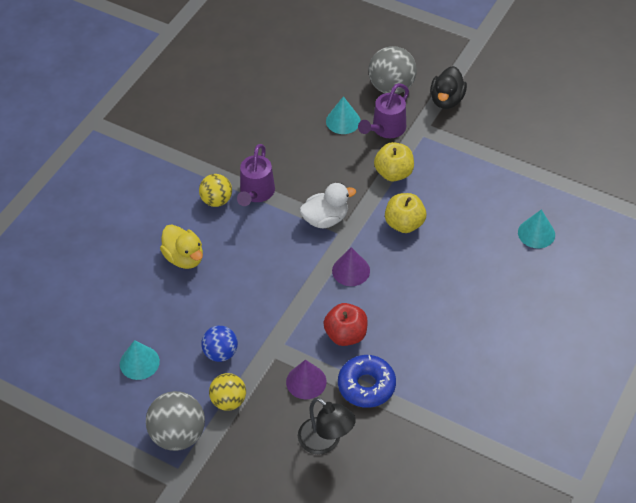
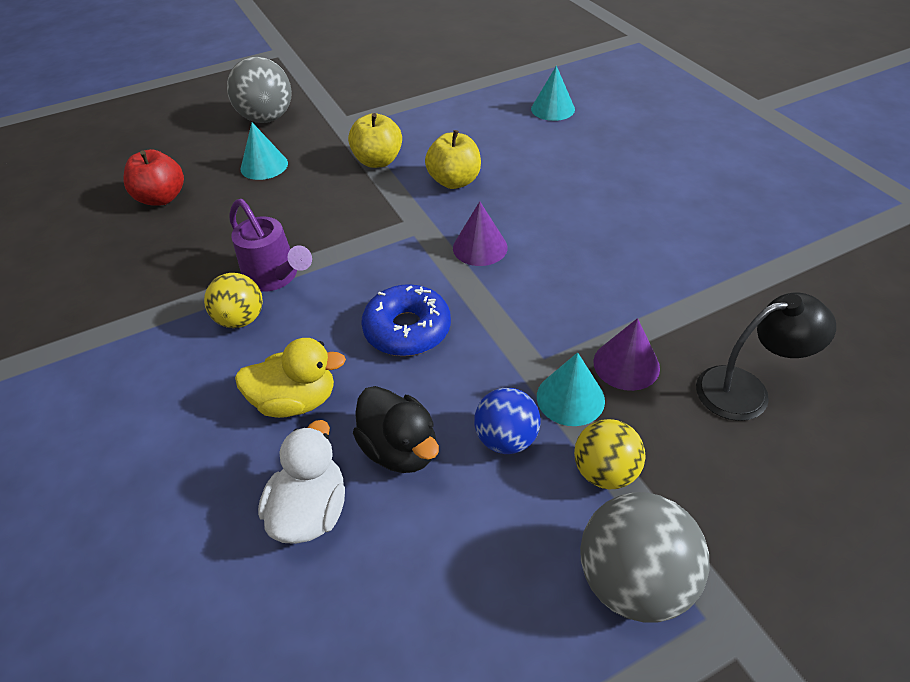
camera: 55 degrees left, 5 degrees down
(139, 362) = (440, 565): turquoise cone -> turquoise cone (570, 398)
(325, 219) = (383, 235): white duck -> white duck (311, 511)
(346, 335) = (576, 293): red apple -> red apple (162, 198)
(366, 386) = (671, 309): blue donut -> blue donut (407, 329)
(386, 129) = (314, 143): purple watering can -> none
(446, 100) = (329, 94): black duck -> black duck (400, 449)

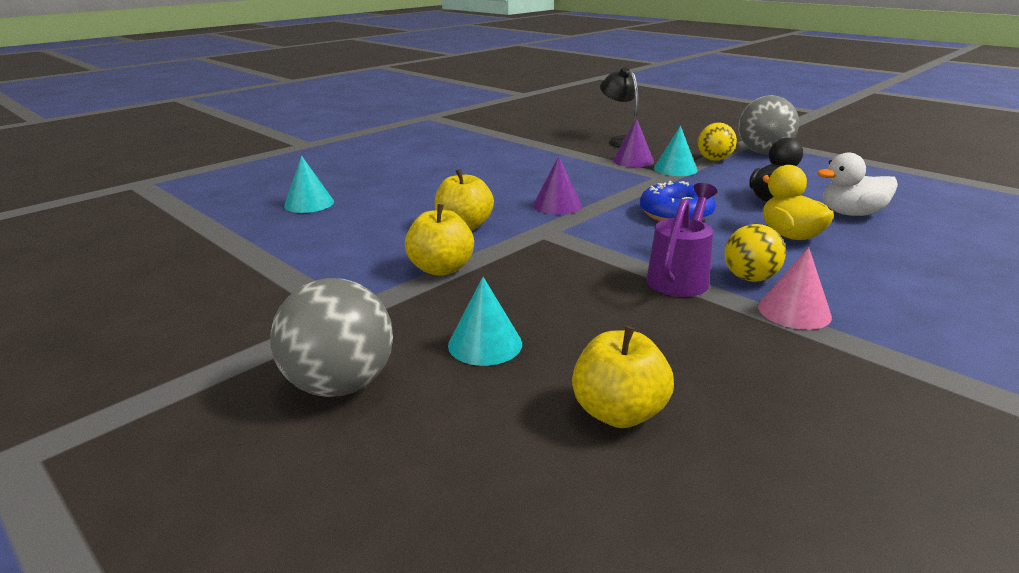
camera: 110 degrees left, 20 degrees down
(162, 198) = (618, 413): red apple -> yellow apple
(177, 319) = (794, 311): none -> pink cone
(506, 439) = (725, 178): blue ball -> none

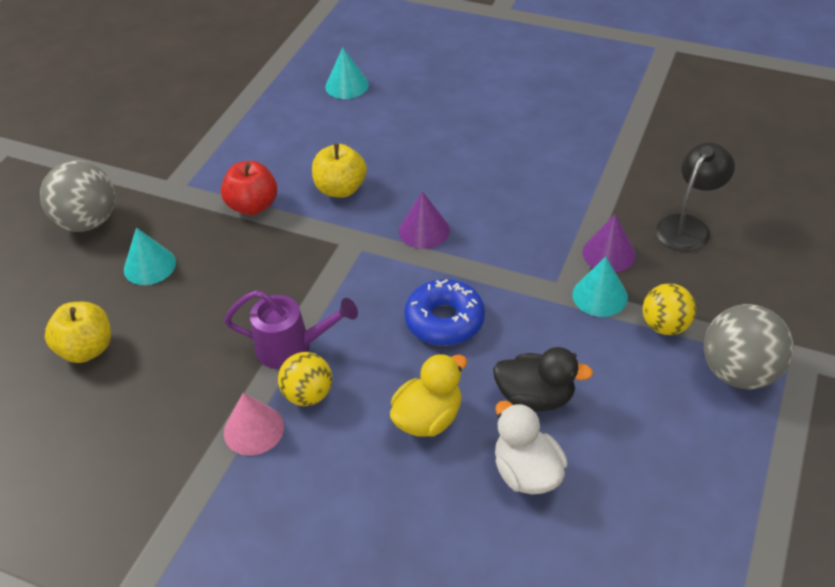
camera: 70 degrees right, 20 degrees up
(441, 269) = (253, 206): yellow apple -> red apple

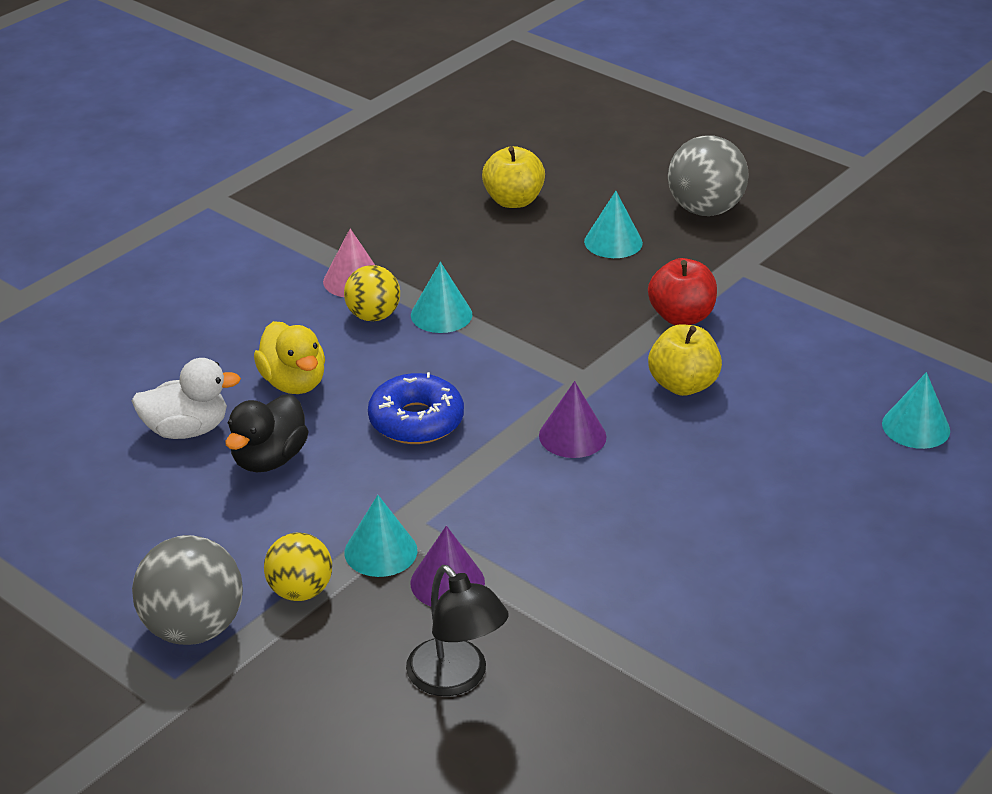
camera: 105 degrees right, 10 degrees down
(292, 347) = (441, 314): purple watering can -> turquoise cone

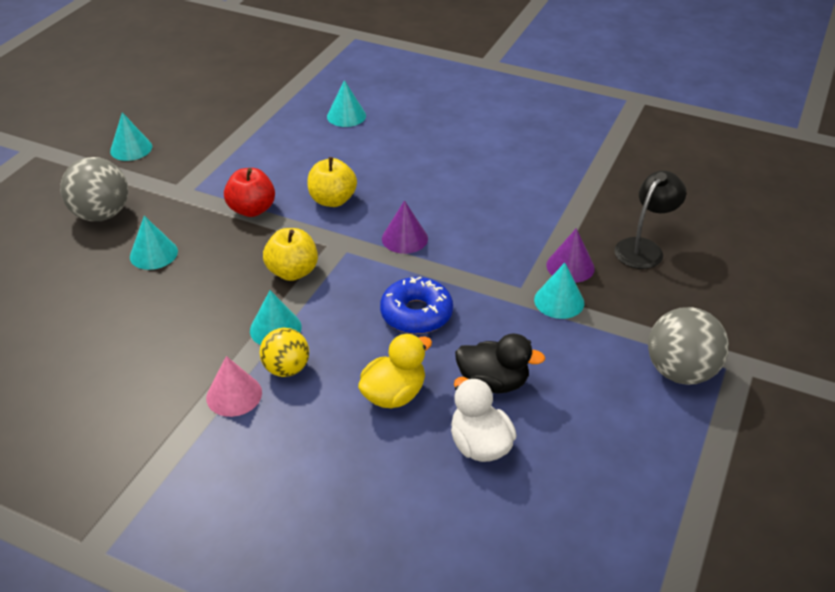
camera: 105 degrees left, 5 degrees up
(300, 591) = (616, 329): yellow ball -> none
(513, 201) = (89, 319): yellow apple -> yellow apple (292, 272)
(852, 232) = (131, 148): none -> turquoise cone

